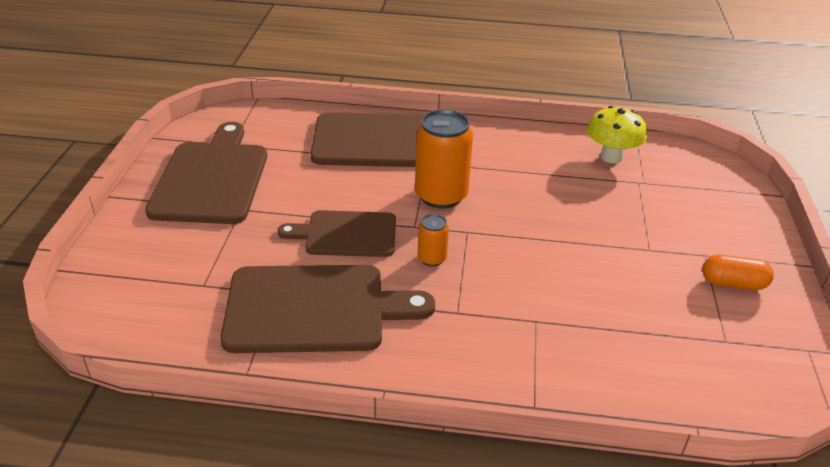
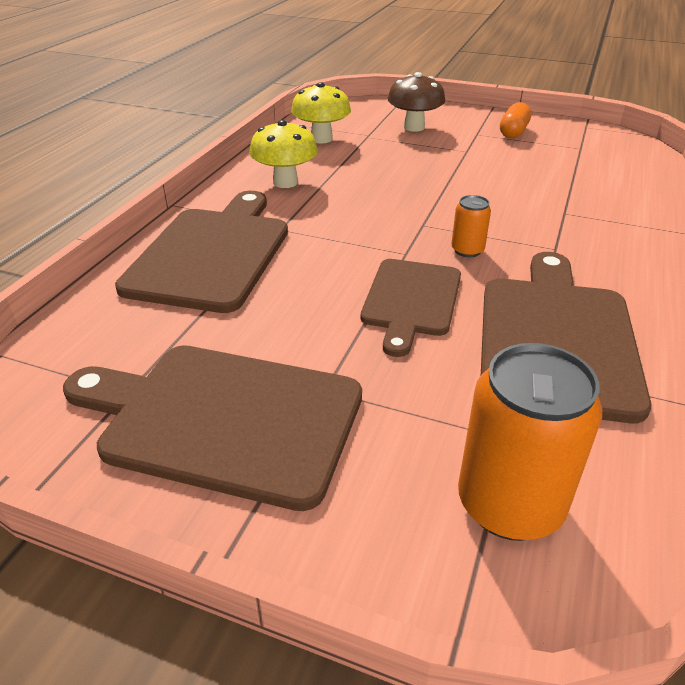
camera: 75 degrees left, 0 degrees up
(441, 196) = (352, 229): orange can -> orange can (510, 504)
(507, 152) = (285, 182): none -> yellow mushroom
(687, 209) = (414, 127): none -> brown mushroom

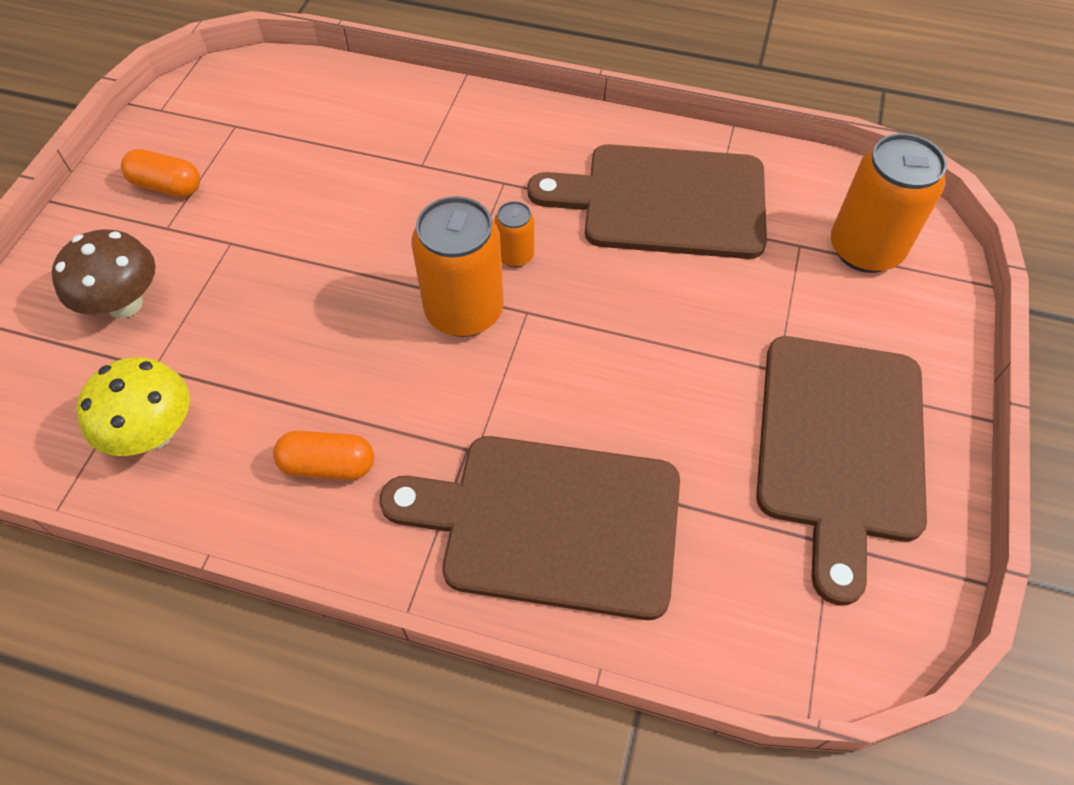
camera: 95 degrees left, 20 degrees up
(285, 182) = (328, 465): yellow mushroom -> orange capsule
(407, 227) = (464, 311): none -> orange can
(411, 300) = (623, 306): brown cutting board -> none

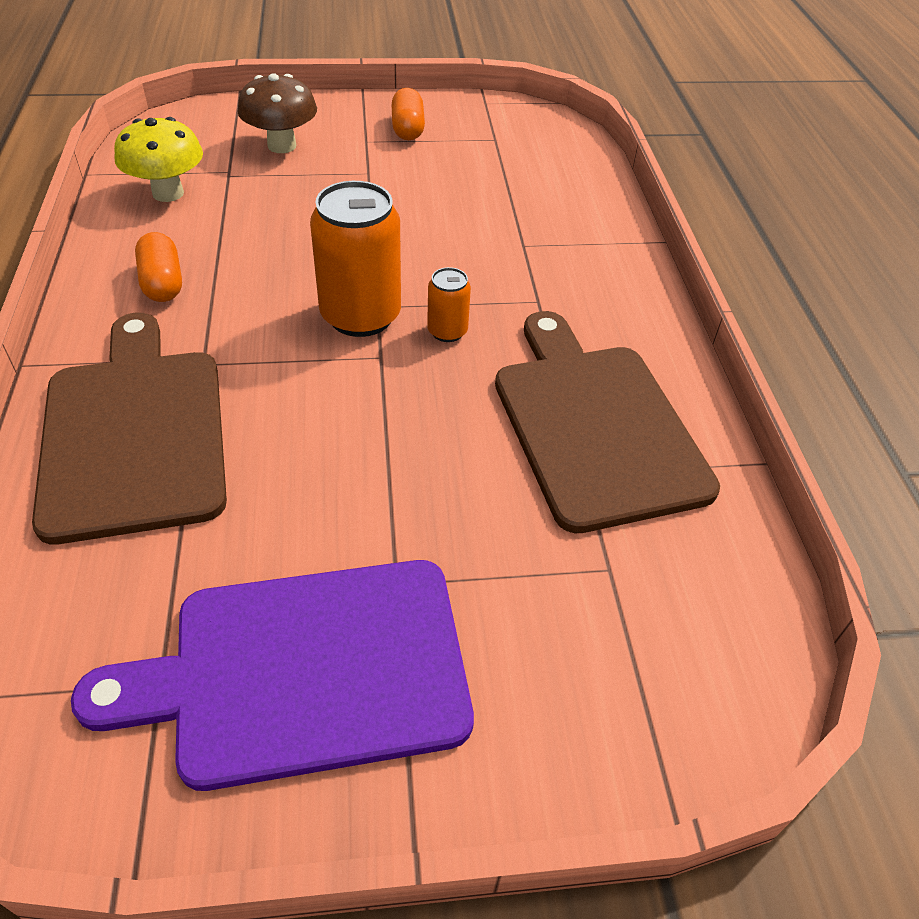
camera: 65 degrees right, 10 degrees down
(840, 445) = (306, 670): brown cutting board -> purple cutting board
(865, 249) = (647, 645): orange can -> none

